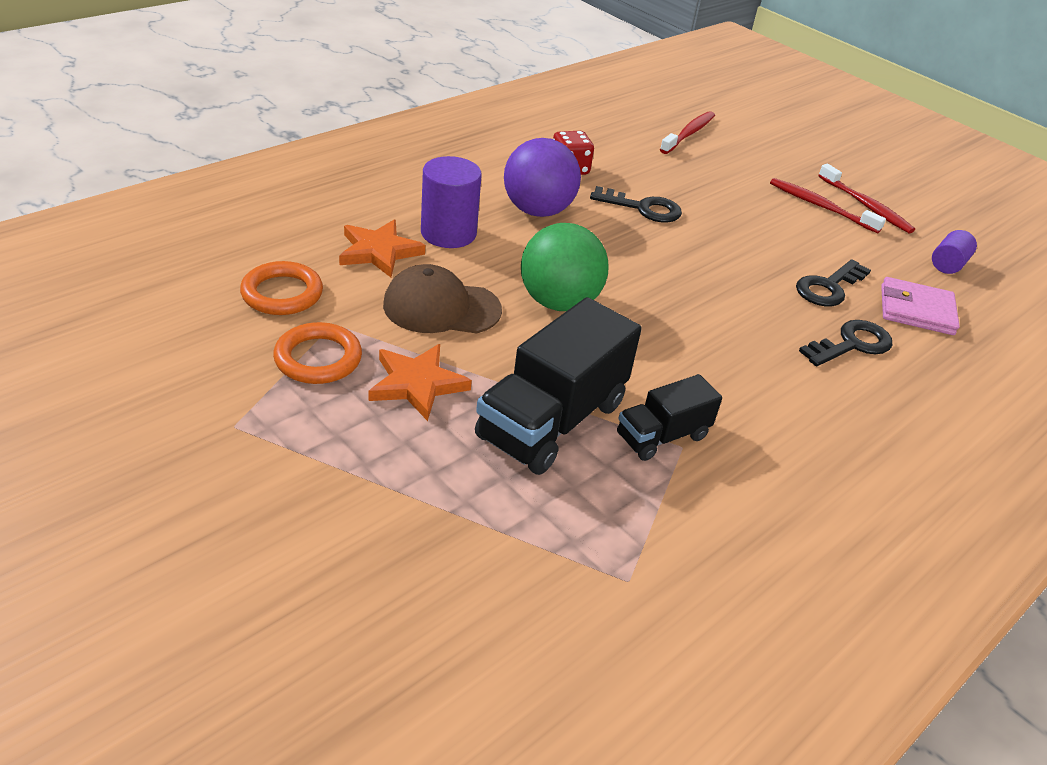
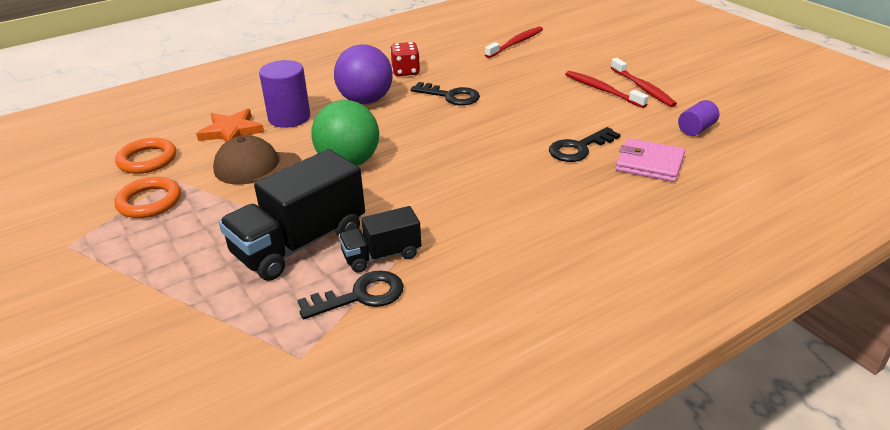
camera: 15 degrees right, 5 degrees down
(417, 384) = (211, 218): orange star -> none
(852, 344) = (578, 189): black key -> black key (361, 296)

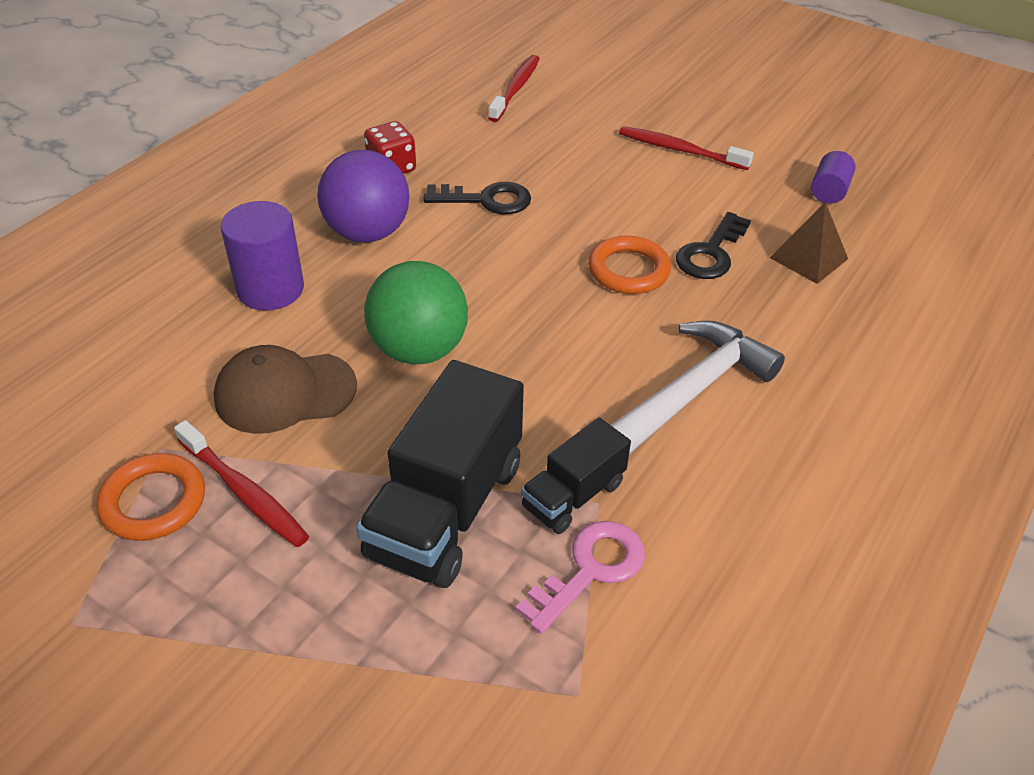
camera: 25 degrees left, 10 degrees up
(147, 160) = (89, 423): orange ring -> orange ring (628, 270)
(231, 131) = (193, 335): orange star -> none
(361, 296) = (590, 569): black key -> pink key
(505, 219) = (692, 391): none -> white hammer
(643, 88) = (727, 137): red toothbrush -> red toothbrush (244, 492)
(649, 164) = (809, 258): pink wallet -> brown pyramid

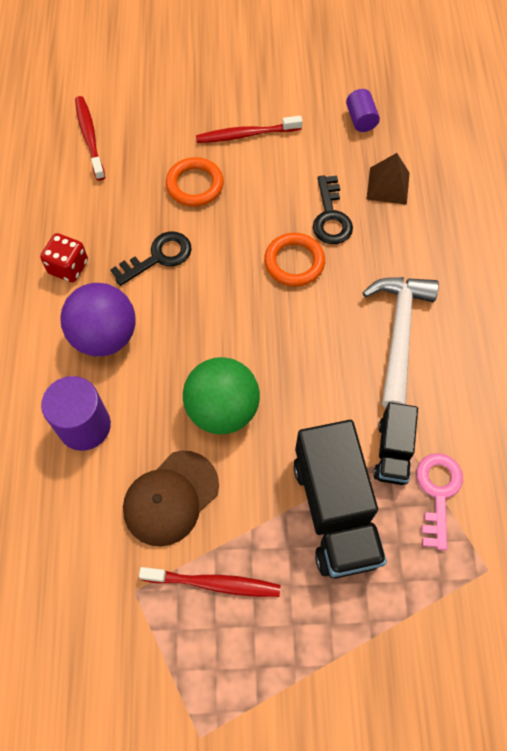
camera: 35 degrees left, 20 degrees up
(153, 501) = (167, 629): orange ring -> orange ring (195, 185)

